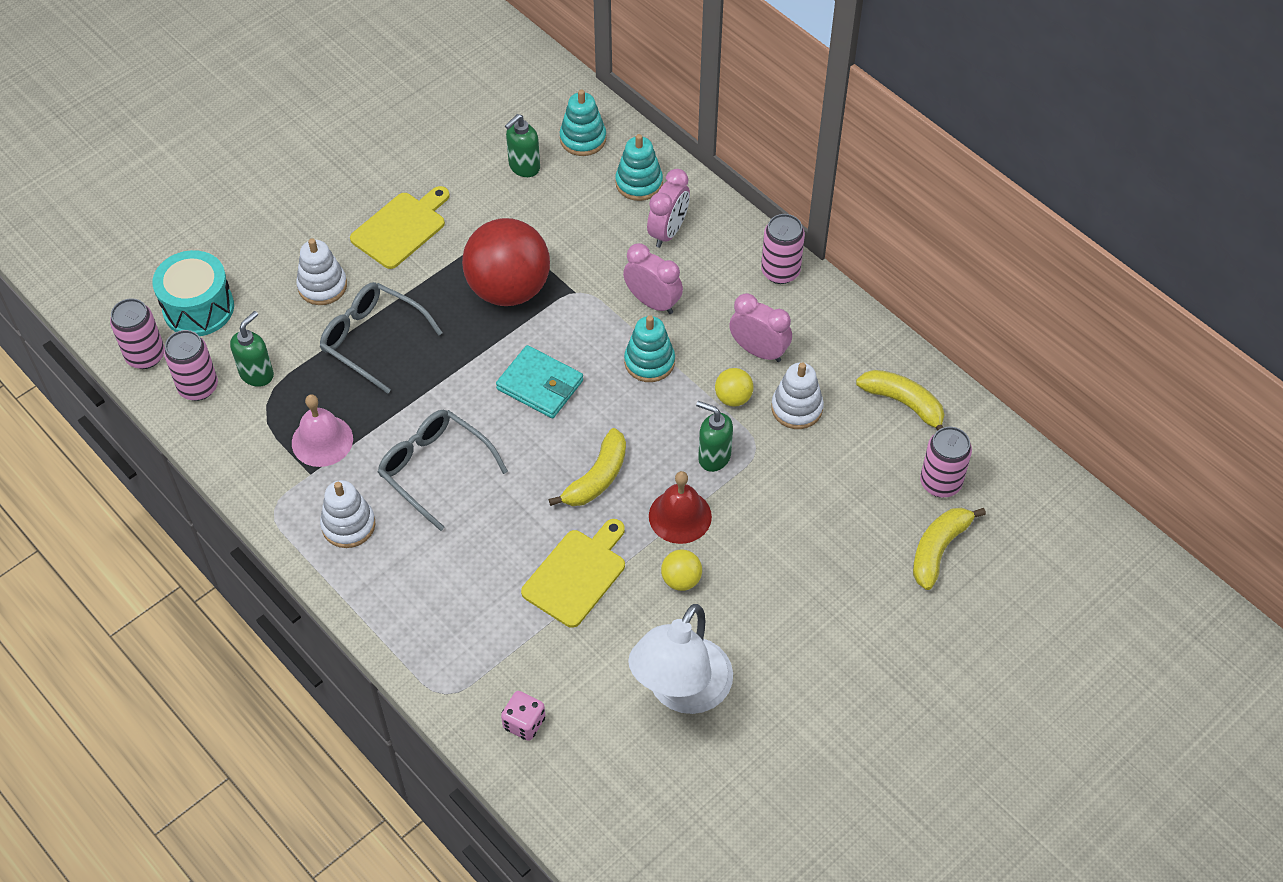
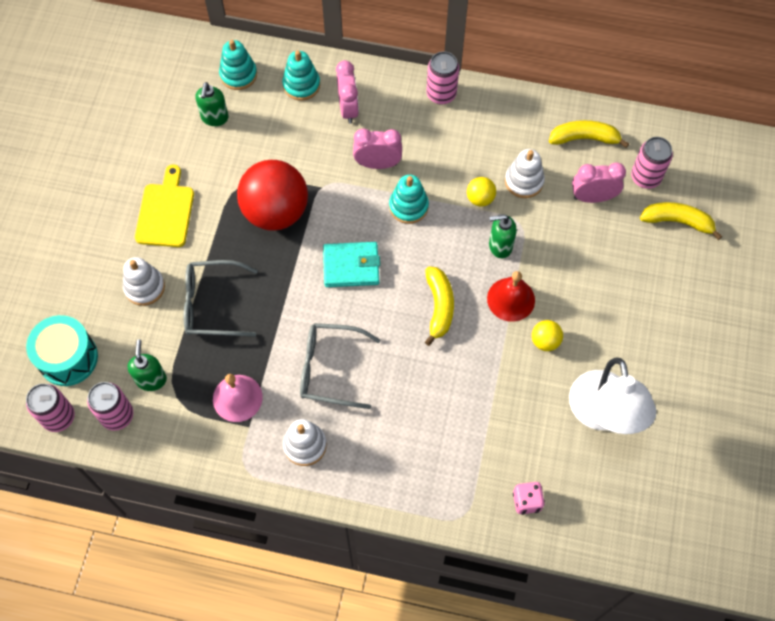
camera: 35 degrees left, 10 degrees up
(576, 574) = (479, 380): yellow cutting board -> none
(758, 351) = (470, 157): pink clock -> pink clock (592, 197)
(938, 549) = (677, 221): yellow banana -> yellow banana turned 105 degrees clockwise

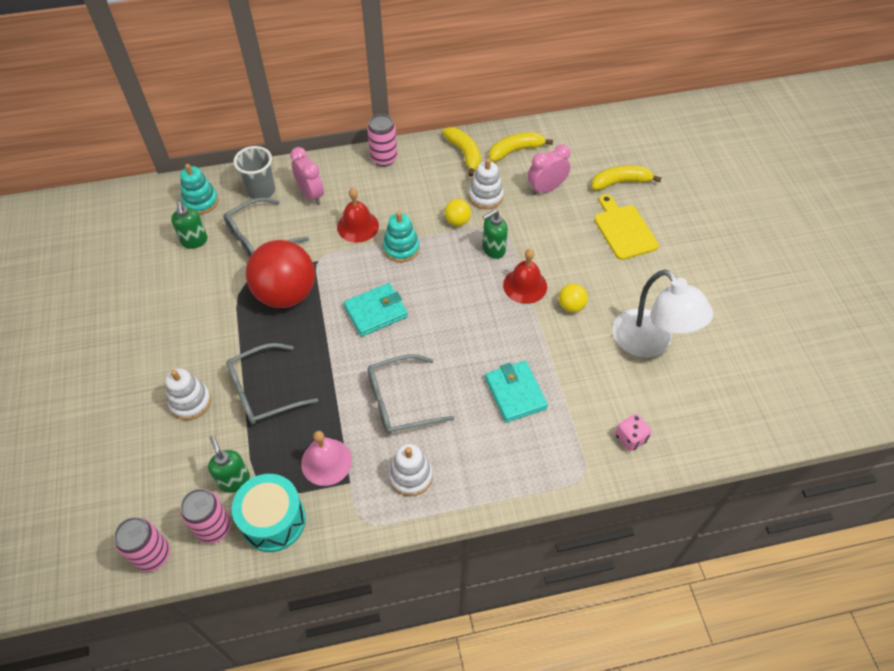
camera: 25 degrees left, 10 degrees down
(68, 358) = (139, 495): turquoise drum -> turquoise drum (273, 520)
(165, 212) = (182, 331): yellow cutting board -> yellow cutting board (623, 230)
(276, 139) = (259, 238): none -> grey glasses
(301, 85) = (261, 191): turquoise stacking toy -> grey cup
(377, 164) = (358, 226): pink clock -> red bell
(439, 307) = (469, 314): yellow banana -> yellow banana (464, 154)
(441, 408) = (515, 393): none -> turquoise wallet
(645, 177) = (578, 161): pink can -> none

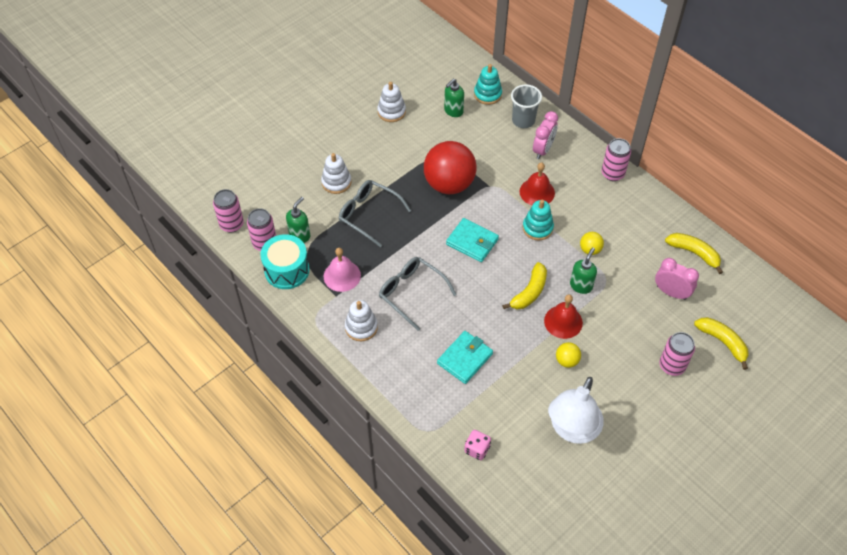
camera: 60 degrees right, 0 degrees up
(259, 238) = (482, 143): grey glasses -> none
(464, 154) = (661, 221): yellow banana -> yellow banana (529, 292)
(485, 196) = (629, 256): white stacking toy -> white stacking toy (391, 112)
(493, 250) = (581, 285): green soap dispenser -> green soap dispenser turned 90 degrees clockwise
(623, 230) = (672, 365): yellow cutting board -> pink can

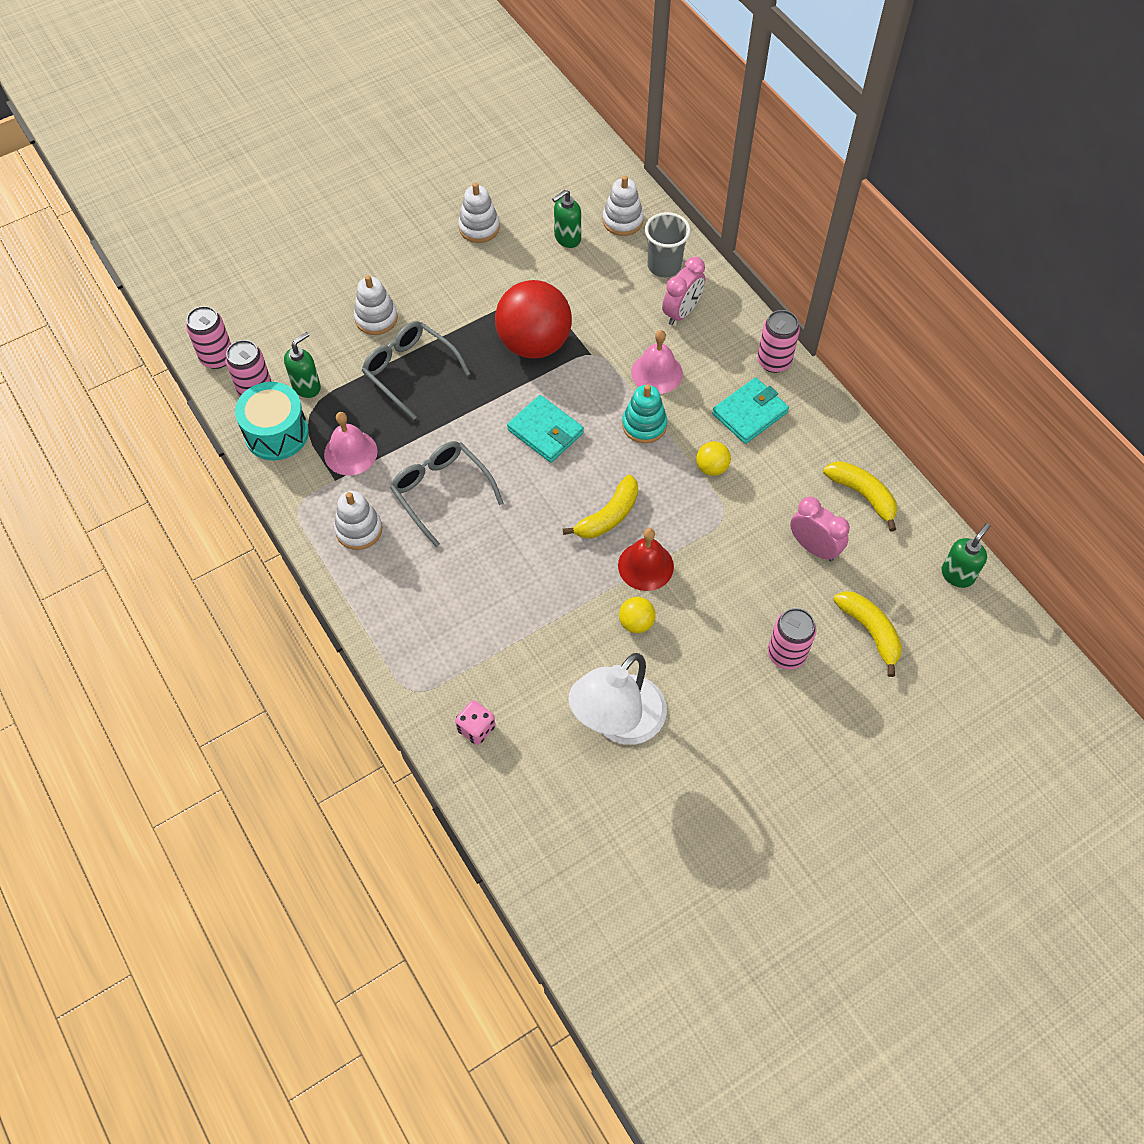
camera: 10 degrees right, 5 degrees up
(465, 358) = (492, 597): turquoise wallet -> turquoise wallet (749, 413)
(487, 94) = (622, 220): turquoise stacking toy -> white stacking toy
(537, 192) = (657, 372): red bell -> pink bell
(581, 285) = (685, 518): green soap dispenser -> green soap dispenser (957, 574)

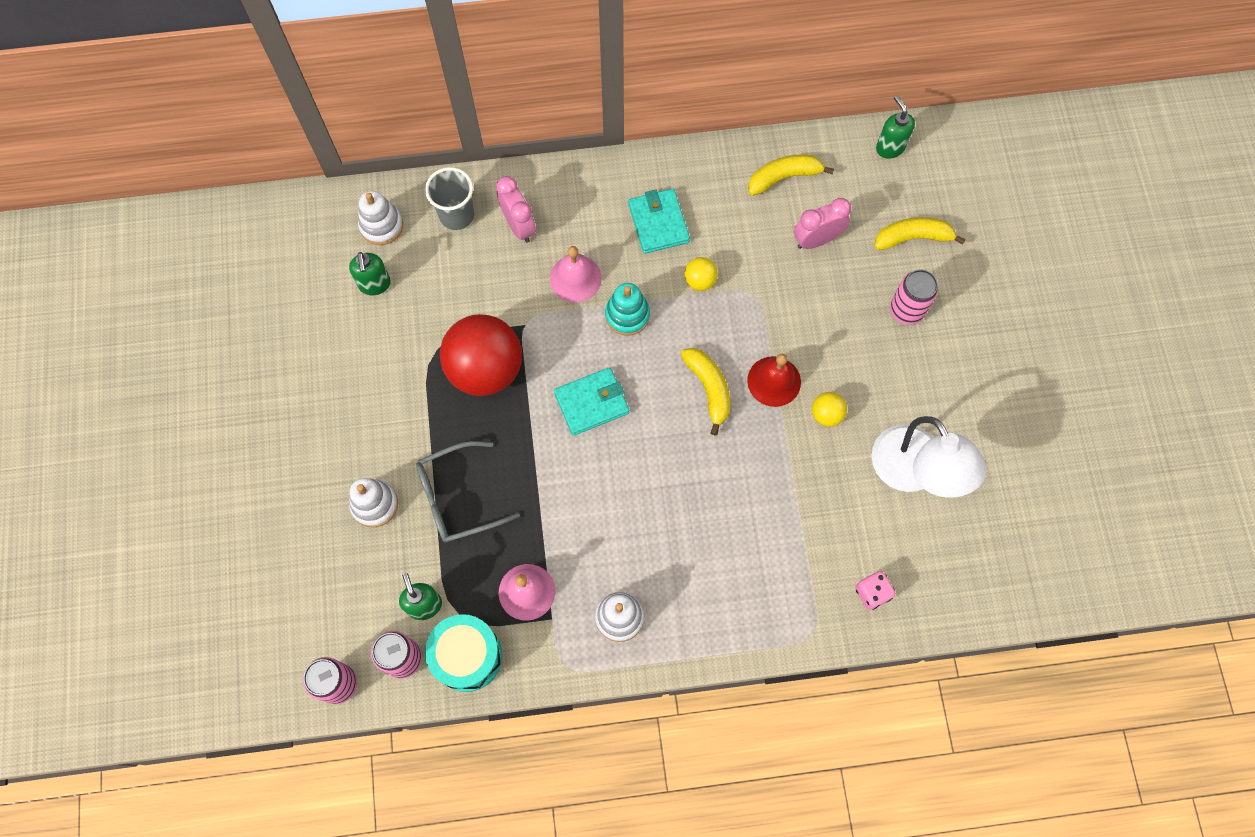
camera: 65 degrees left, 10 degrees up
(441, 492) = (613, 524): grey glasses -> none
(479, 227) = (314, 359): white stacking toy -> none
(774, 361) = (613, 177): pink can -> none

